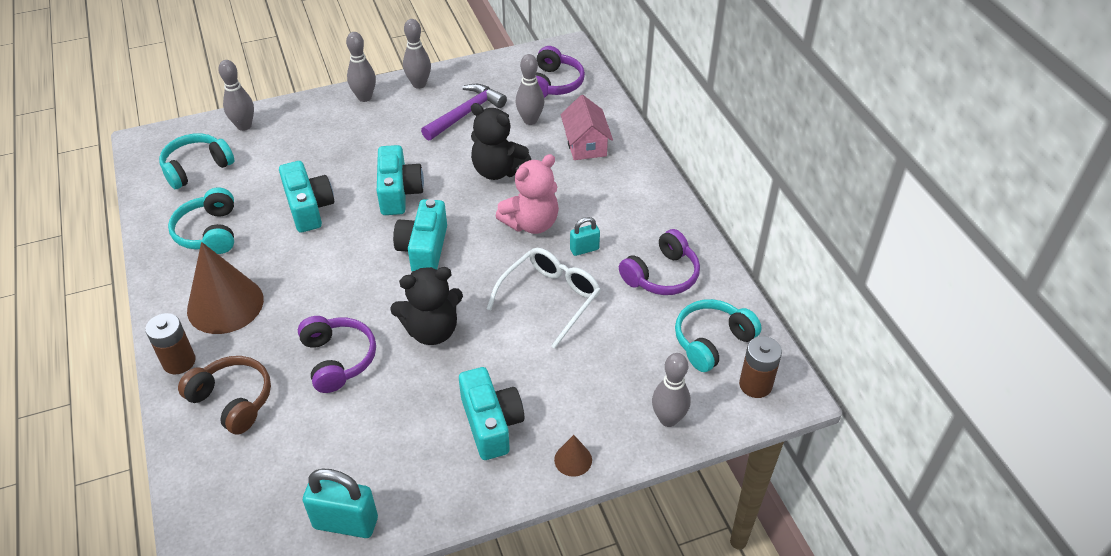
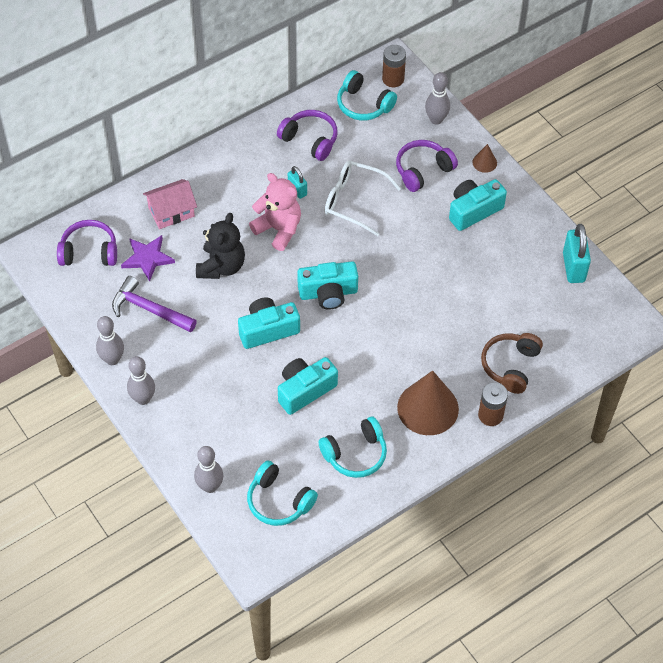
camera: 105 degrees left, 10 degrees up
(338, 359) = (453, 314): purple headphones -> purple headphones (423, 170)
(432, 330) = (407, 265): black teddy bear -> none
(530, 120) = (147, 258): grey bowling pin -> purple star

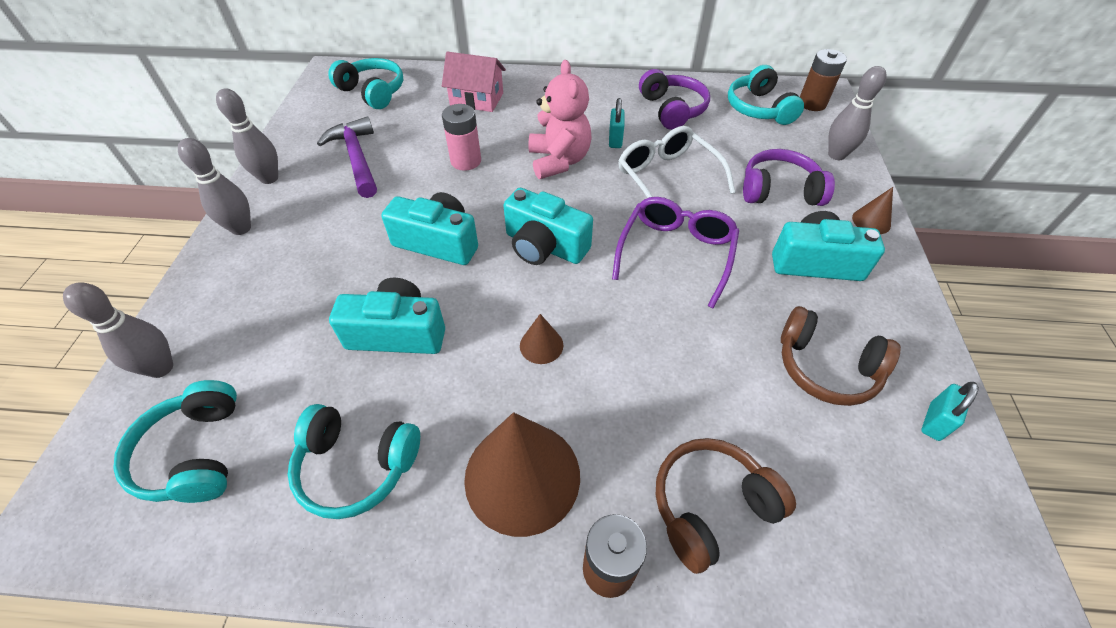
camera: 40 degrees right, 5 degrees down
(89, 252) = (373, 92): purple headphones -> turquoise headphones
(147, 258) = (411, 120): purple star -> none
(221, 266) = (466, 161): black teddy bear -> pink battery
(380, 348) = (541, 345): none -> brown cone
(400, 251) = (676, 253): none -> purple glasses
(515, 270) = (825, 367): none -> brown headphones
(573, 267) = (934, 422): turquoise padlock -> turquoise padlock, size x0.57

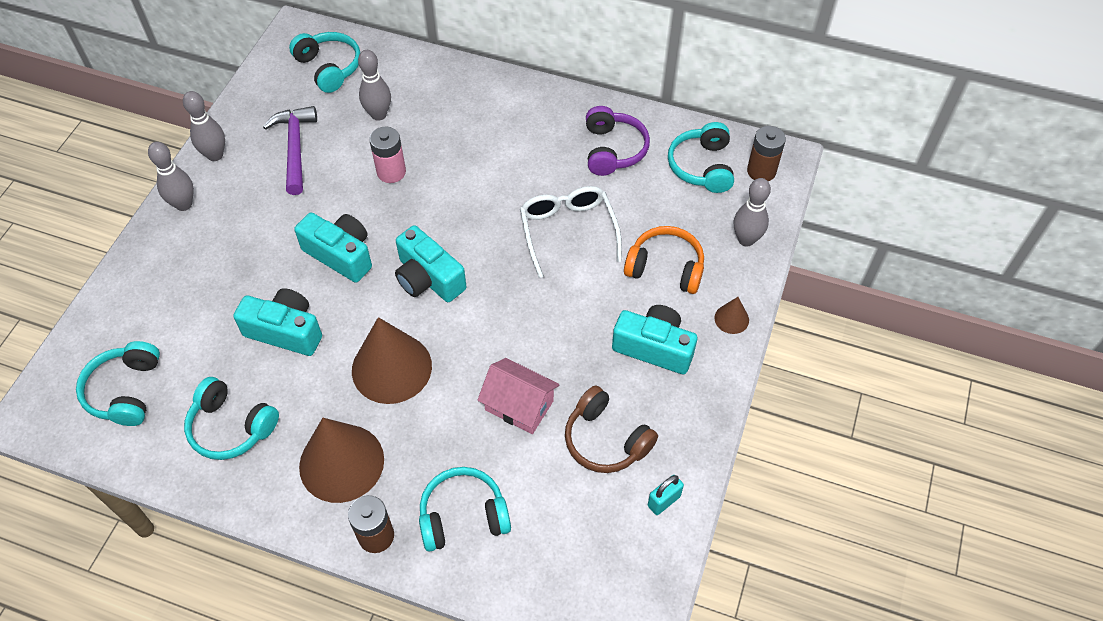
camera: 15 degrees right, 5 degrees up
(161, 368) = (109, 319): grey bowling pin -> grey bowling pin (378, 114)
(477, 99) = (426, 97): pink house -> pink house (519, 405)
(541, 345) = (391, 368): brown cone -> brown cone, size x2.25
(559, 161) = (476, 190): pink teddy bear -> none
(615, 140) = (539, 176): turquoise padlock -> none
(676, 253) = (537, 311): purple glasses -> none
(711, 506) = (463, 516): brown headphones -> turquoise headphones
(779, 191) = (665, 268): purple headphones -> orange headphones

